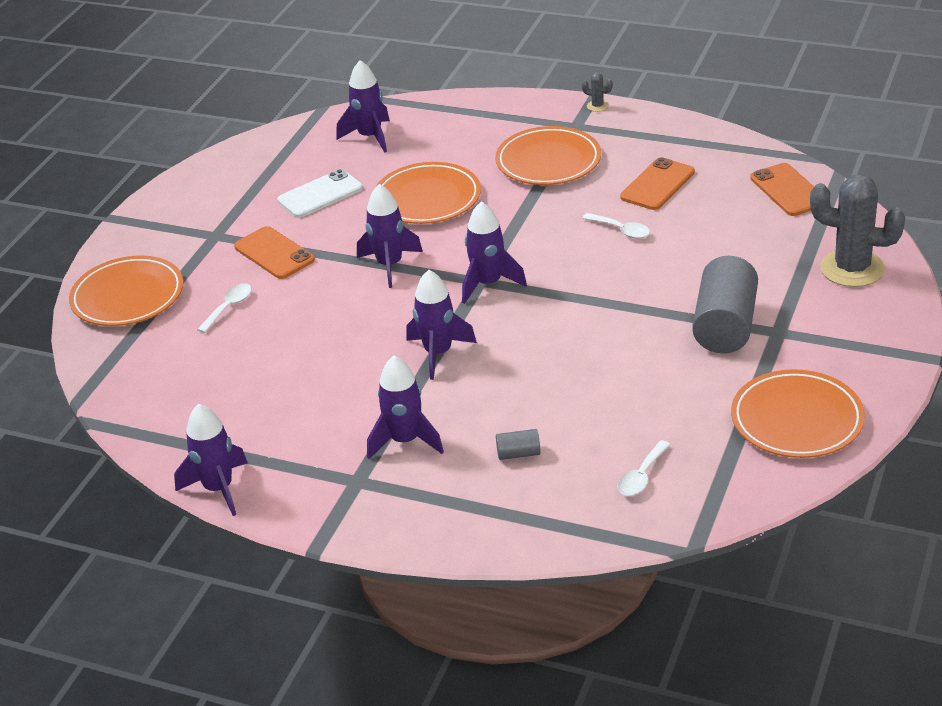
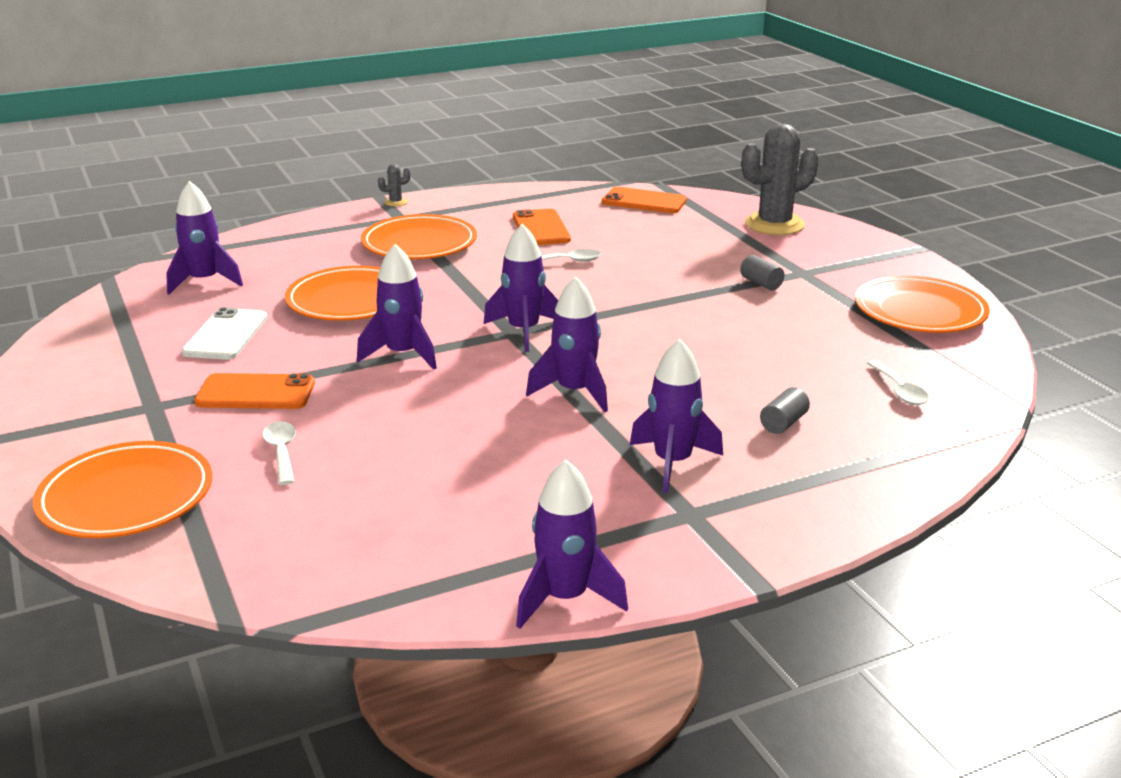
camera: 50 degrees left, 10 degrees down
(725, 326) = (761, 283): grey cylinder -> grey cylinder, size x0.43

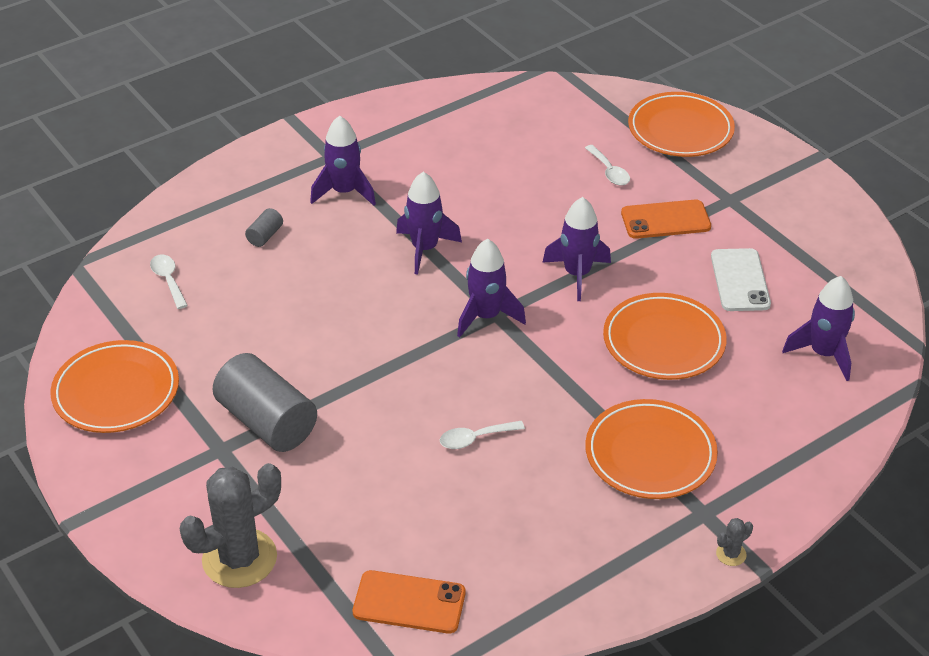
camera: 170 degrees right, 15 degrees up
(541, 228) = (524, 509): orange phone -> none
(565, 598) = (396, 100): purple rocket -> none
(761, 283) = (267, 422): grey cylinder -> grey cylinder, size x2.32

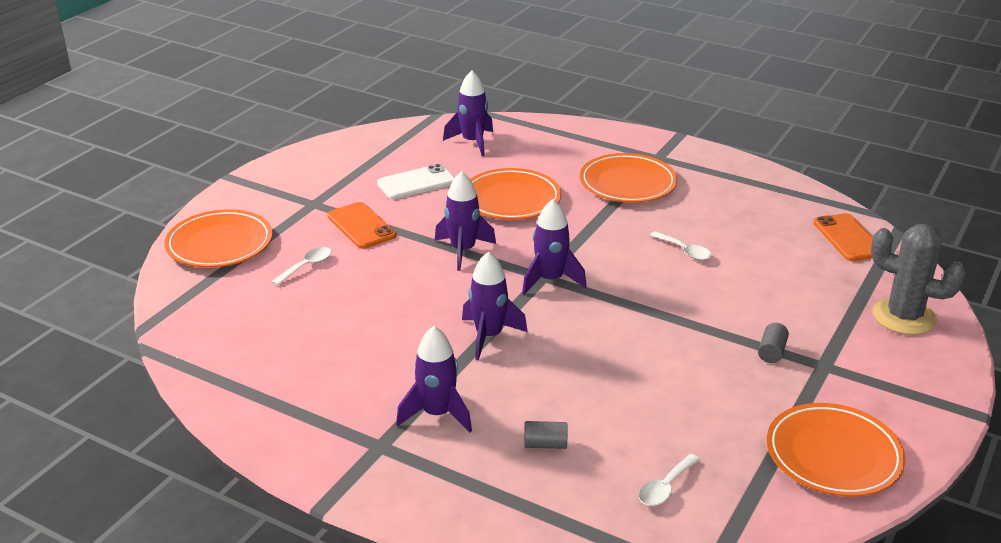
camera: 115 degrees left, 10 degrees down
(267, 422) = (771, 352): grey cylinder -> grey cylinder, size x0.43
(731, 554) = (681, 144): grey cactus -> none

